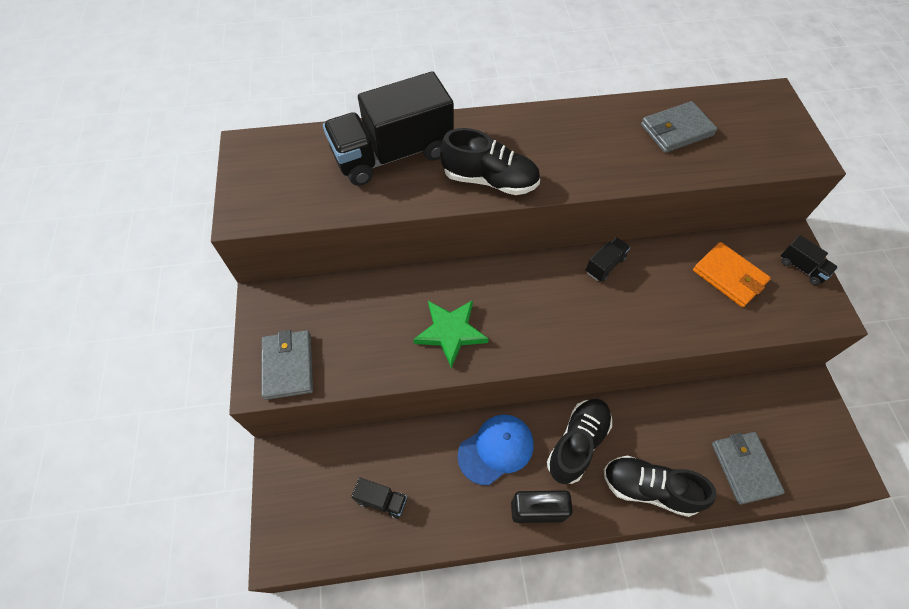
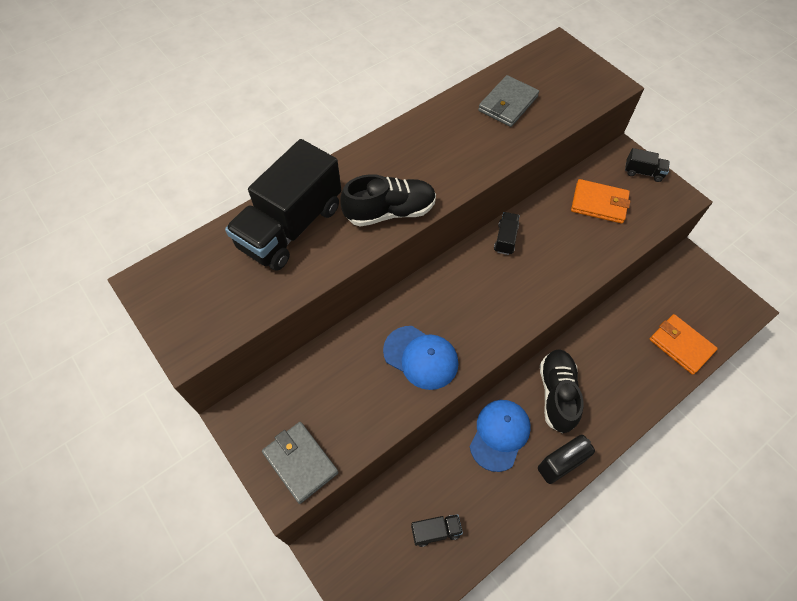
camera: 30 degrees left, 0 degrees up
(451, 332) = (421, 357): green star -> blue cap
(649, 488) = (627, 399): black shoe -> none
(744, 468) = (681, 345): grey wallet -> orange wallet

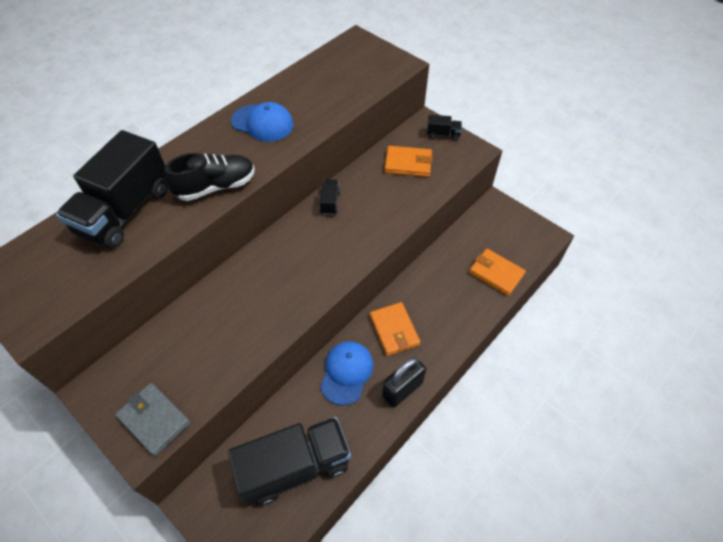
camera: 10 degrees left, 5 degrees down
(421, 357) = (261, 311): blue cap -> blue cap (262, 123)
(435, 531) = (295, 467): black truck -> black truck, size x2.41
(508, 104) = (315, 88): grey wallet -> none
(557, 394) = (394, 330): black shoe -> orange wallet

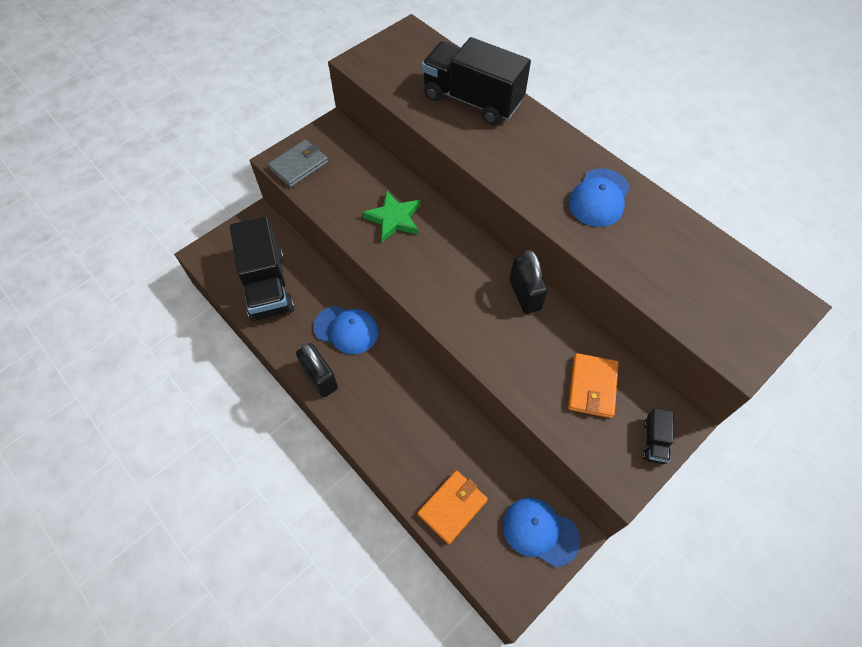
camera: 95 degrees right, 5 degrees up
(216, 187) = (499, 161): black shoe -> none
(243, 308) = (394, 219): none -> green star
(330, 202) = (525, 295): black truck -> black padlock
(394, 330) = (387, 378): orange wallet -> none
(498, 221) = (540, 531): none -> blue cap

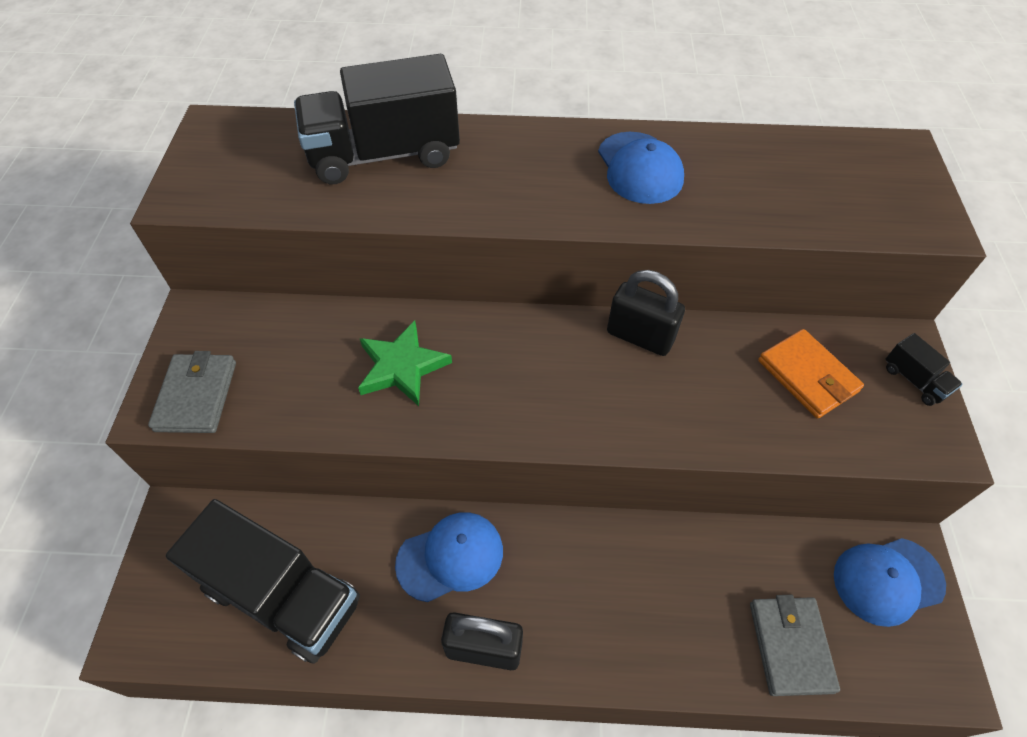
camera: 45 degrees left, 5 degrees down
(452, 507) = (790, 646): orange wallet -> grey wallet

